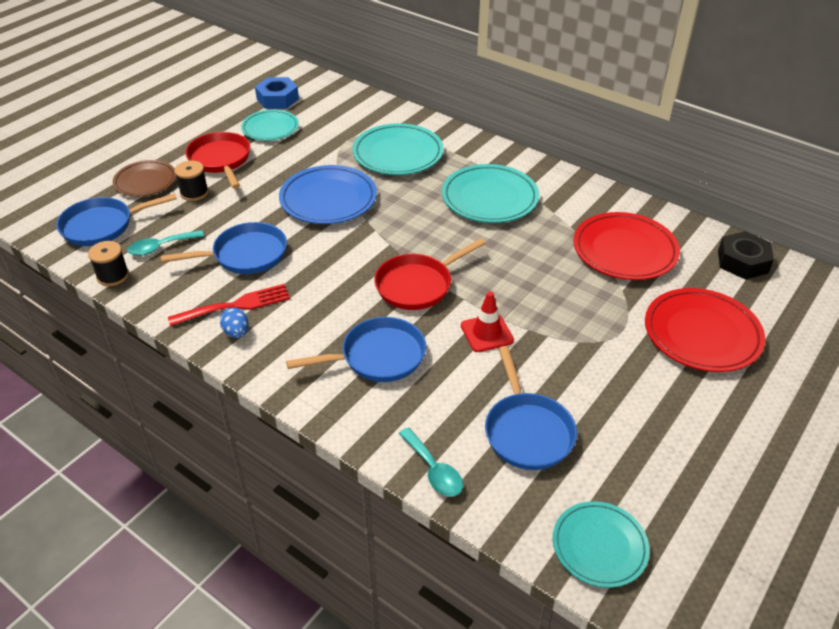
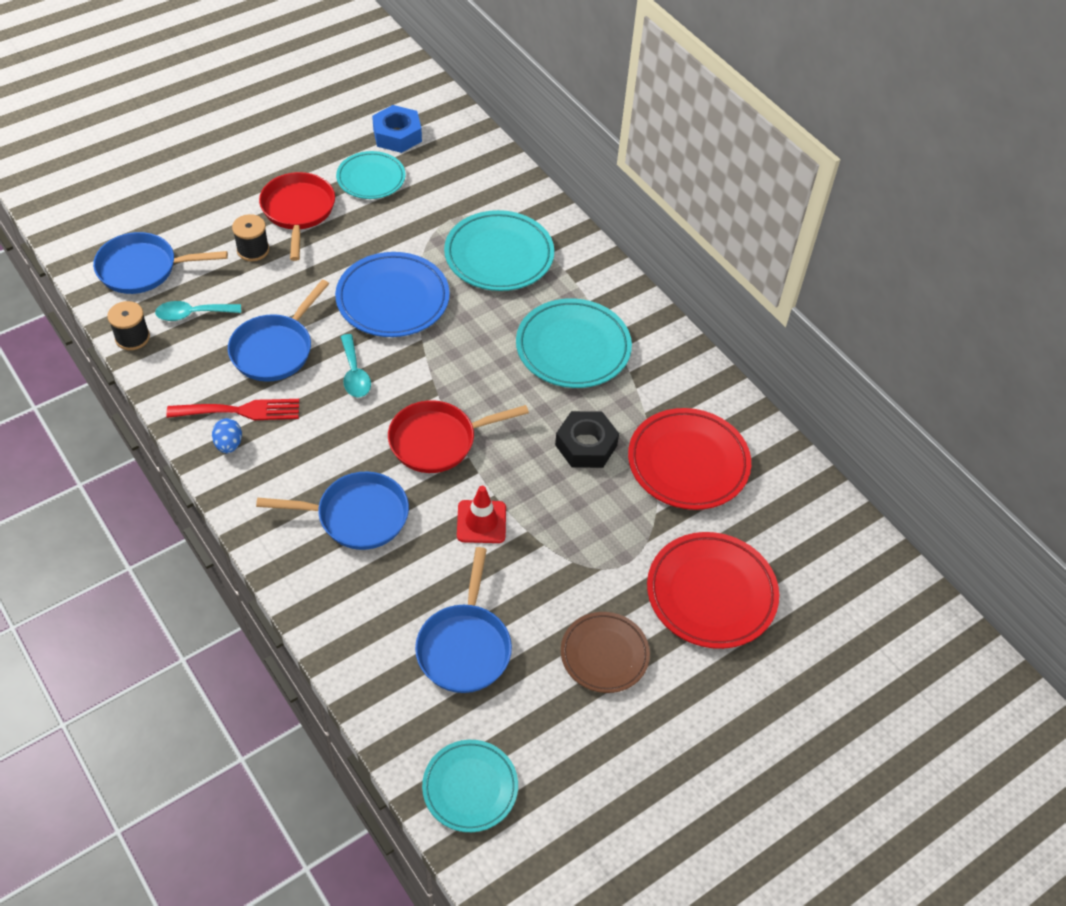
camera: 15 degrees right, 10 degrees up
(145, 182) = (207, 220): brown plate -> brown plate (604, 654)
(245, 255) = (275, 349): blue pan -> blue pan turned 120 degrees clockwise
(433, 470) = (353, 659): turquoise spoon -> turquoise spoon (354, 374)
(742, 261) = (816, 517): black nut -> black nut (586, 445)

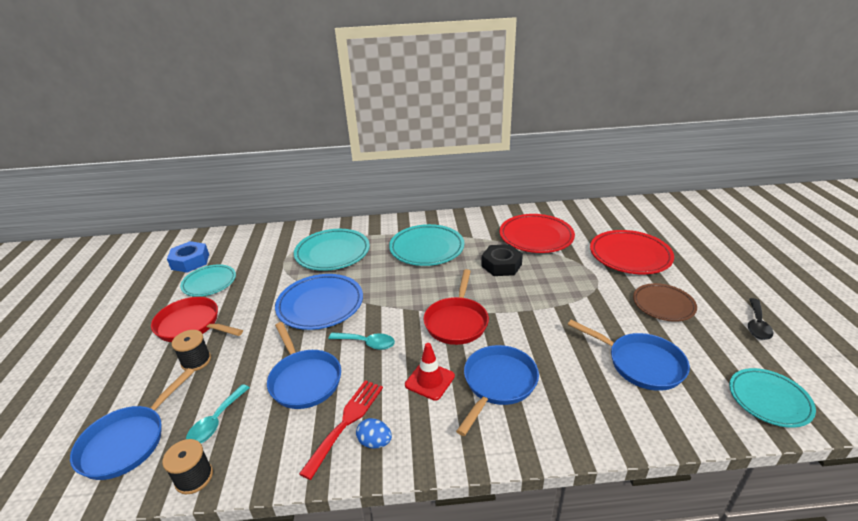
camera: 55 degrees left, 20 degrees down
(481, 522) = (536, 323): red traffic cone -> red traffic cone (430, 380)
(623, 772) = (757, 325): none -> black spoon

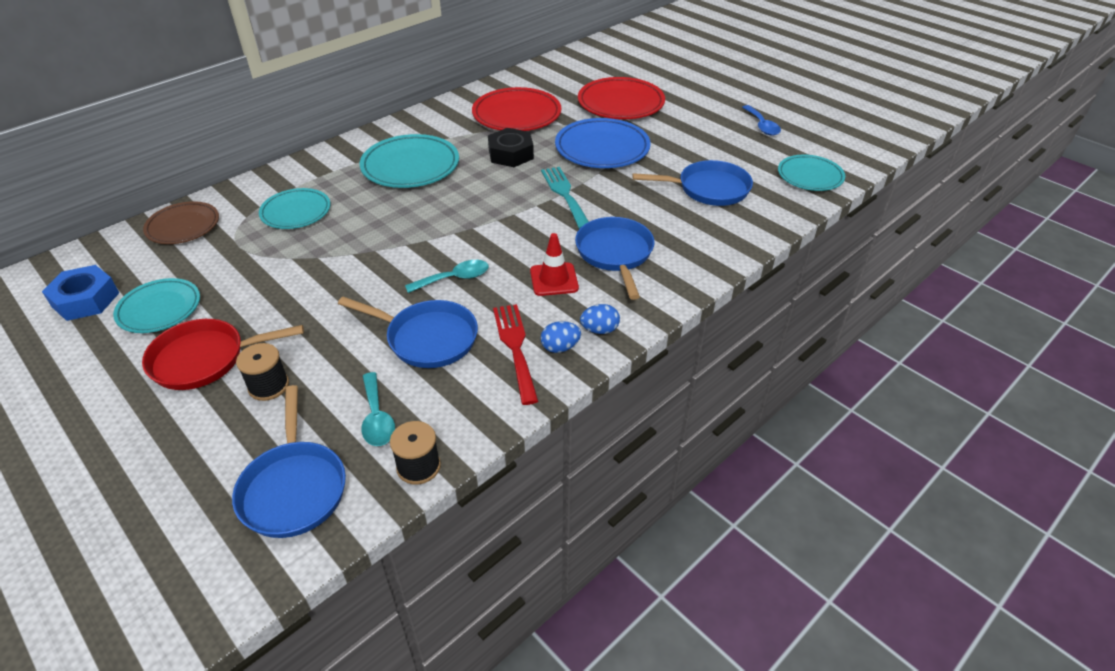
camera: 40 degrees left, 10 degrees up
(320, 305) = (353, 268): blue plate -> blue plate (602, 148)
(332, 253) = (296, 212): turquoise plate -> turquoise plate, size x0.65
(418, 445) = (599, 330): none -> blue egg
(456, 322) = (523, 222): red pan -> none
(509, 313) = (564, 194): none -> turquoise fork
(663, 305) = (685, 136): brown plate -> brown plate (183, 226)
(757, 325) = (762, 126): black spoon -> blue spoon

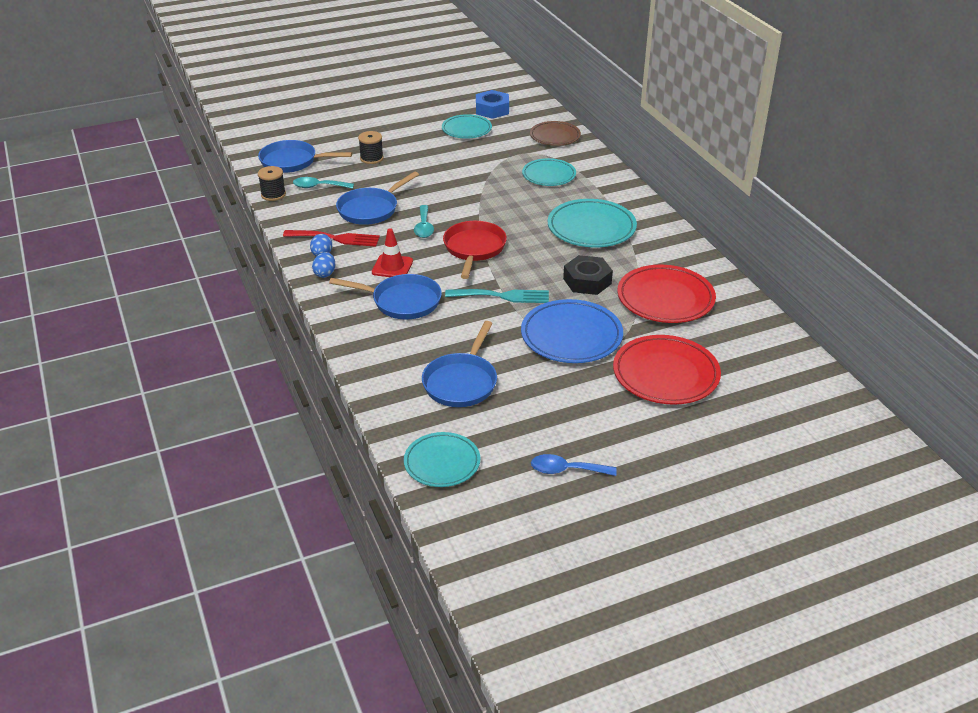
camera: 110 degrees right, 5 degrees down
(204, 359) = (409, 142): red pan -> red pan (474, 249)

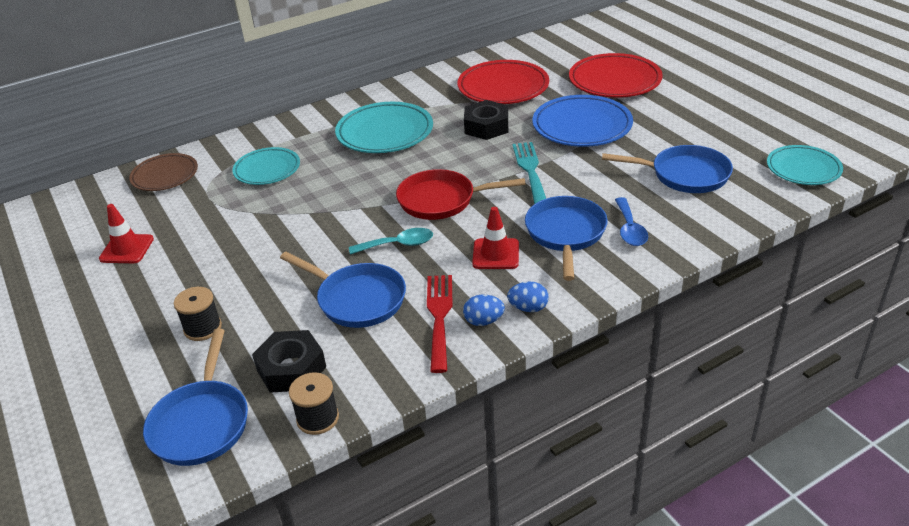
camera: 95 degrees left, 0 degrees up
(318, 187) = (291, 368): turquoise spoon -> black nut
(466, 129) = (127, 249): turquoise plate -> red traffic cone
(492, 110) = (68, 235): blue nut -> none
(566, 470) = (764, 112): blue spoon -> blue spoon (630, 229)

